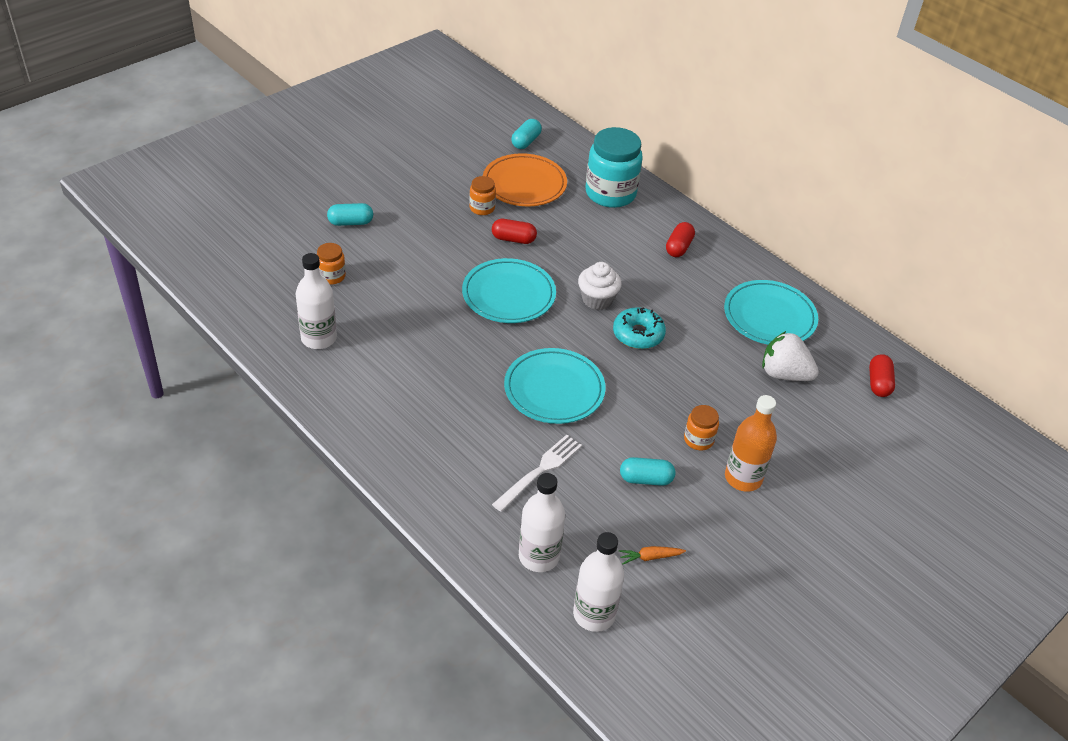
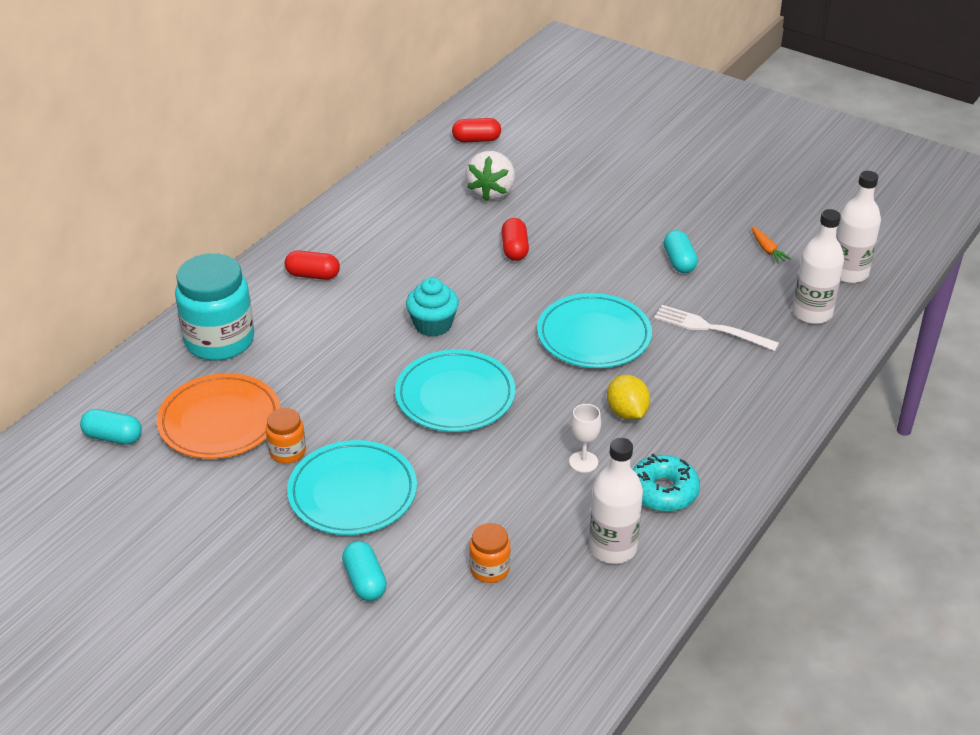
camera: 100 degrees left, 5 degrees down
(409, 345) = (583, 462): none -> white goblet
(452, 384) = (627, 412): none -> yellow lemon
(513, 239) = (345, 410): red capsule -> red capsule (514, 249)
(597, 299) = (433, 325): white cupcake -> turquoise cupcake
(638, 334) = (478, 288): turquoise donut -> turquoise donut (663, 491)
(698, 440) = (610, 235): orange jar -> none
(743, 478) = (642, 207): orange bottle -> none
(769, 317) = (409, 205): turquoise plate -> turquoise plate (352, 492)

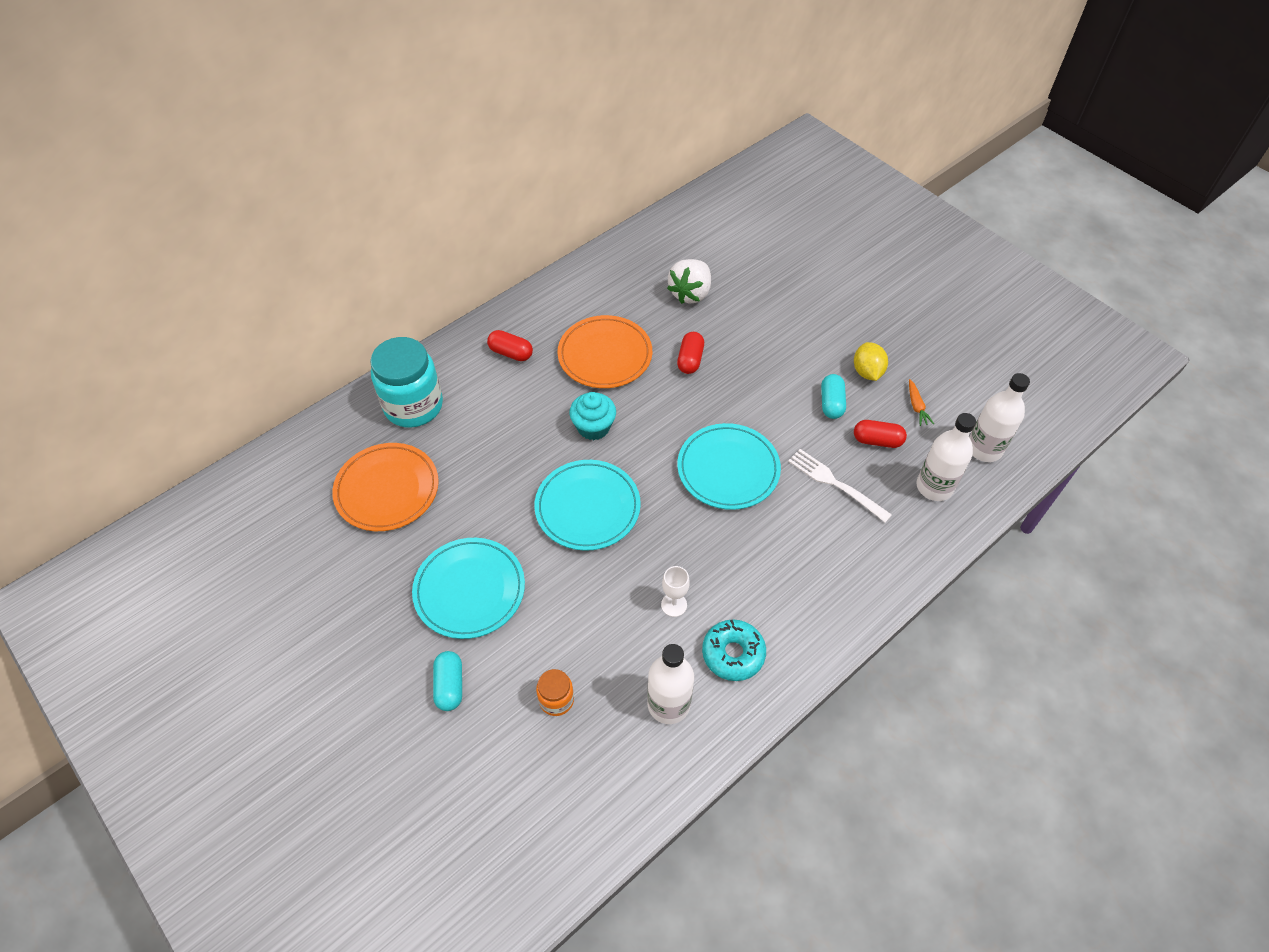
camera: 15 degrees right, 15 degrees up
(113, 437) = (299, 487): turquoise capsule -> none
(287, 452) = (431, 534): orange jar -> none
(420, 260) = (605, 355): none -> orange plate
(476, 140) = (696, 233): red capsule -> red capsule (877, 440)
(627, 412) = (729, 560): yellow lemon -> yellow lemon (867, 372)

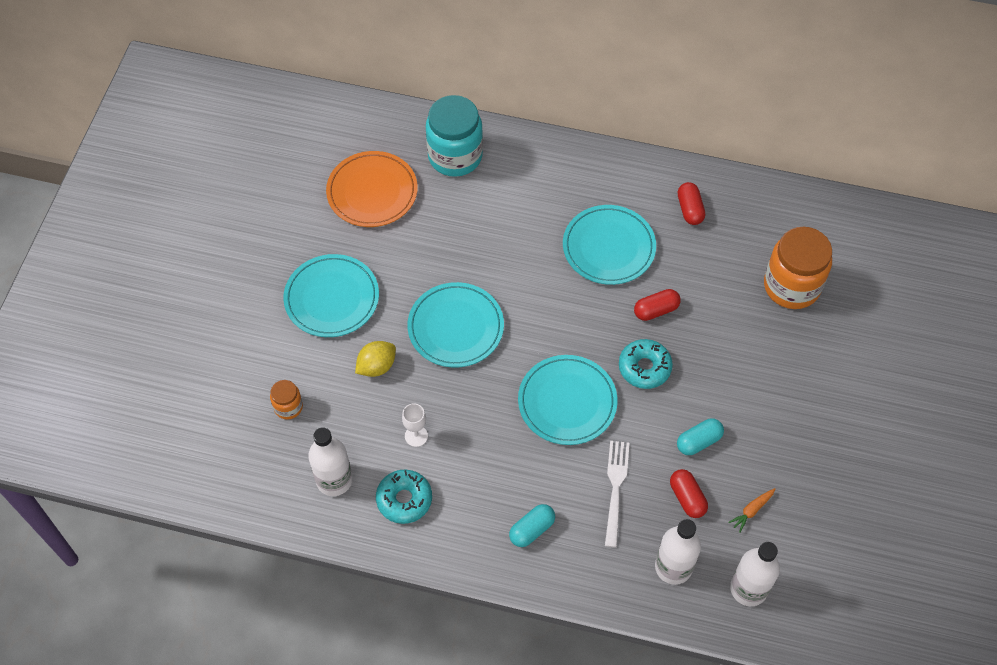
camera: 55 degrees right, 5 degrees up
(449, 686) = (253, 336): turquoise capsule -> turquoise capsule (531, 529)
(511, 353) = (556, 183): red capsule -> red capsule (690, 209)
(593, 427) = (531, 284): turquoise cupcake -> none
(605, 355) = (608, 247): orange plate -> turquoise plate
(690, 293) = (729, 267): white strawberry -> none
(737, 398) = (644, 367): none -> turquoise donut
(738, 268) = (791, 286): none -> orange jar
(867, 372) = (758, 451): yellow lemon -> yellow lemon (376, 366)

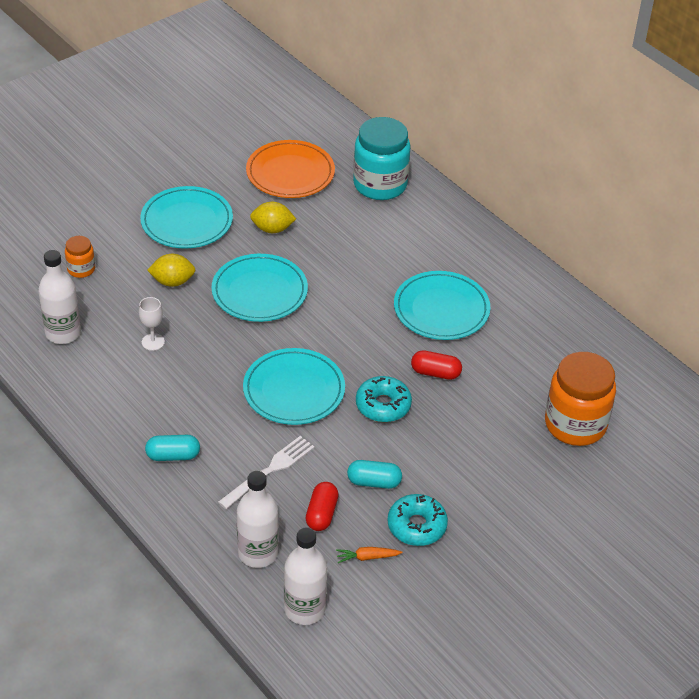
camera: 35 degrees right, 15 degrees down
(404, 499) = (99, 376): turquoise donut -> turquoise donut (416, 526)
(409, 258) = (272, 229): none -> yellow lemon
(690, 209) = (540, 322): red capsule -> none

